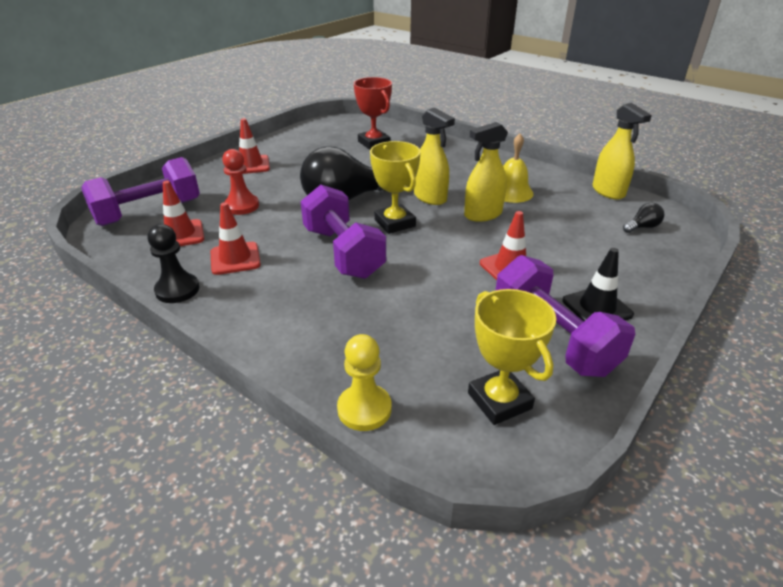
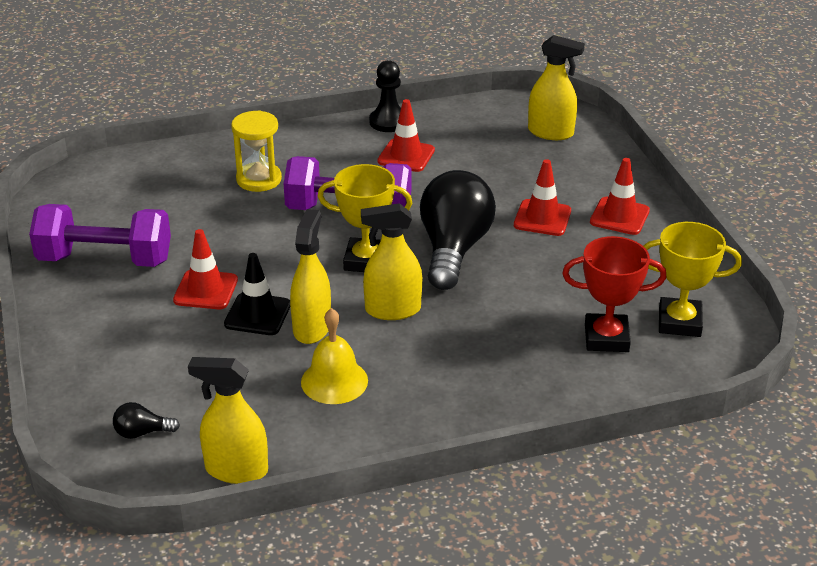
camera: 125 degrees right, 0 degrees up
(149, 212) = (551, 133): purple dumbbell -> yellow spray bottle
(180, 234) = (483, 140): red traffic cone -> red traffic cone (542, 218)
(242, 206) = (509, 183): red pawn -> none
(344, 317) = (259, 179): none -> yellow hourglass
(364, 409) = (163, 156): yellow pawn -> none
(499, 401) = (95, 205): yellow trophy -> yellow trophy (679, 322)
(597, 308) = (97, 304): black traffic cone -> black traffic cone (257, 314)
(642, 227) = (142, 432): black light bulb -> black light bulb turned 75 degrees clockwise

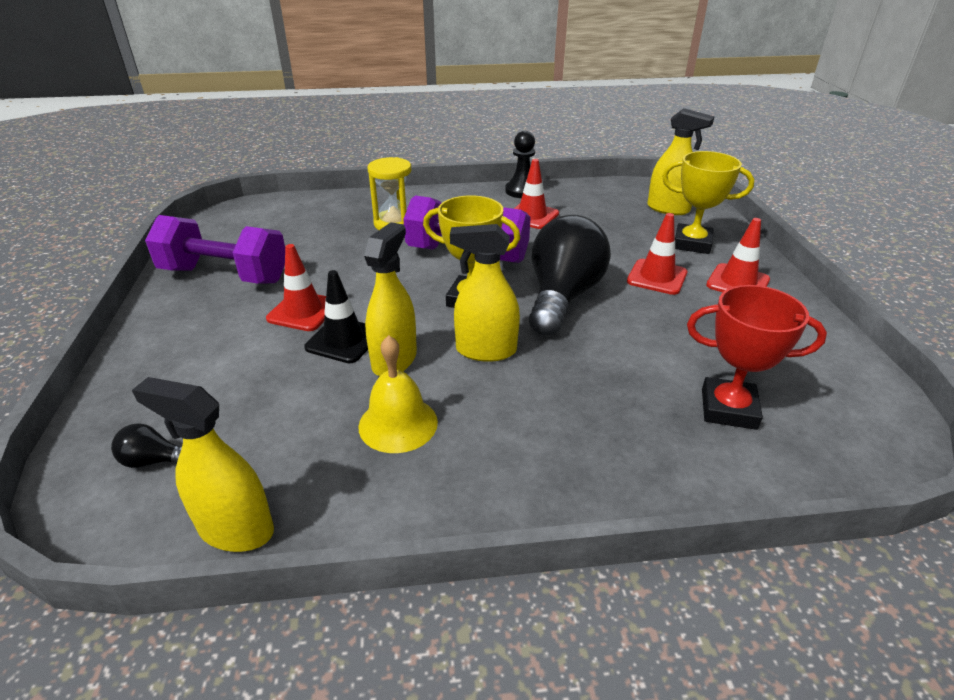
camera: 10 degrees right, 0 degrees up
(679, 322) = (817, 399): yellow trophy -> yellow trophy (692, 243)

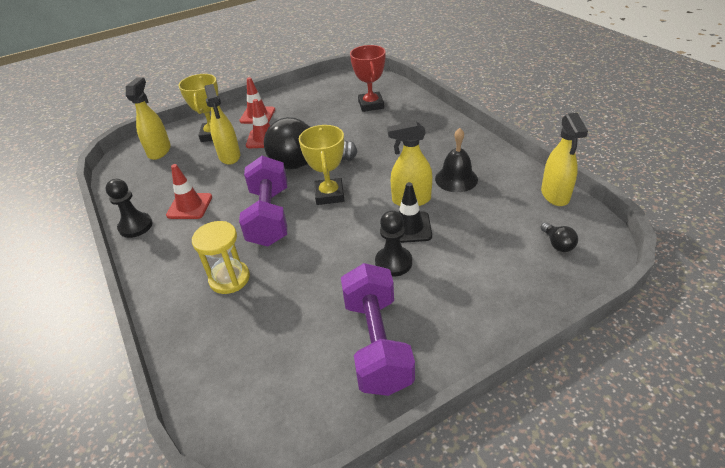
camera: 110 degrees left, 5 degrees up
(303, 311) = (393, 262): red traffic cone -> black pawn
(398, 424) = (456, 179): yellow bell -> black bell
(485, 350) = (378, 173): yellow spray bottle -> yellow spray bottle (229, 156)

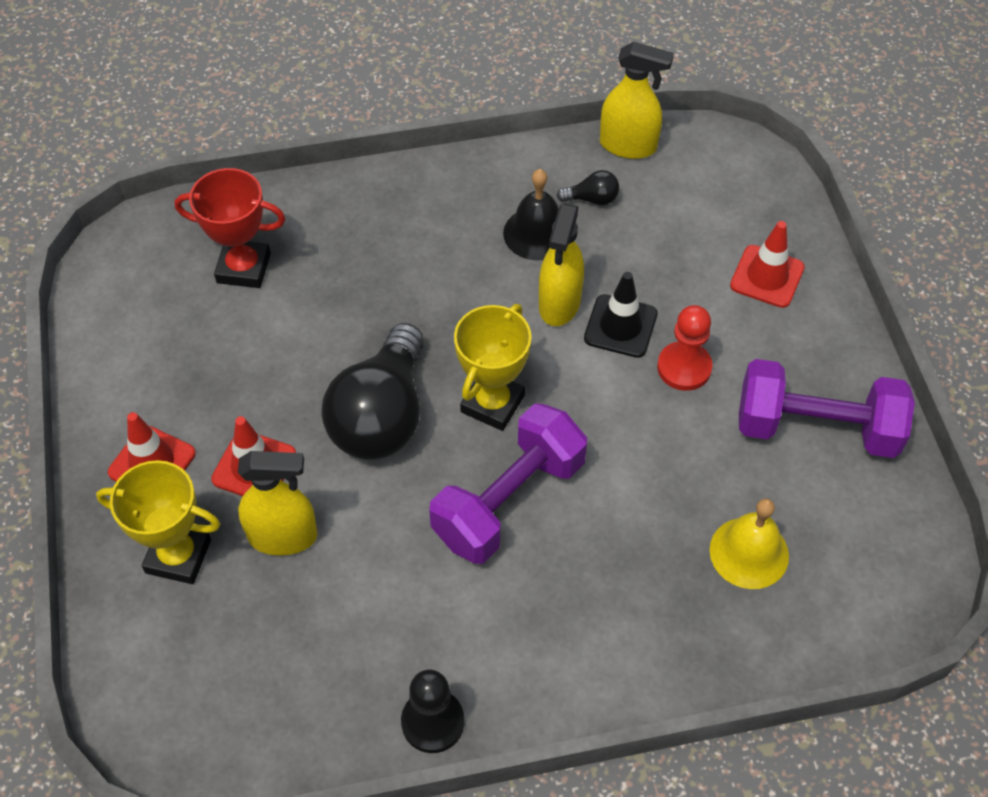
camera: 75 degrees left, 15 degrees up
(159, 151) = (180, 669): yellow spray bottle -> none
(189, 206) = (416, 623): red traffic cone -> red traffic cone (767, 276)
(229, 279) = (635, 580): yellow hourglass -> none
(261, 328) = (749, 552): none -> yellow bell
(269, 217) = (509, 501): purple dumbbell -> purple dumbbell turned 60 degrees counterclockwise
(329, 195) = (492, 404): yellow trophy -> yellow trophy turned 75 degrees counterclockwise
(393, 262) = (684, 367): black pawn -> red pawn
(557, 244) = (721, 188): black light bulb -> black light bulb (592, 199)

